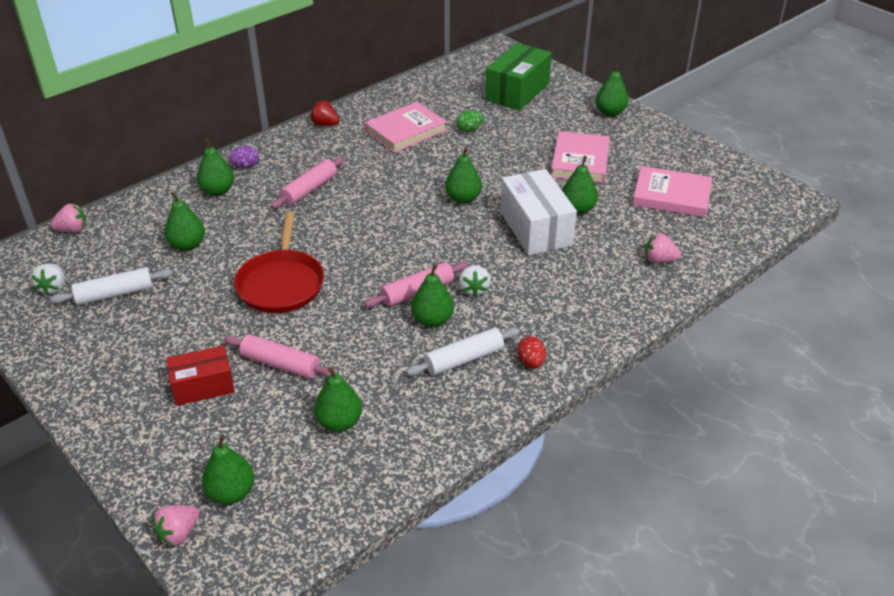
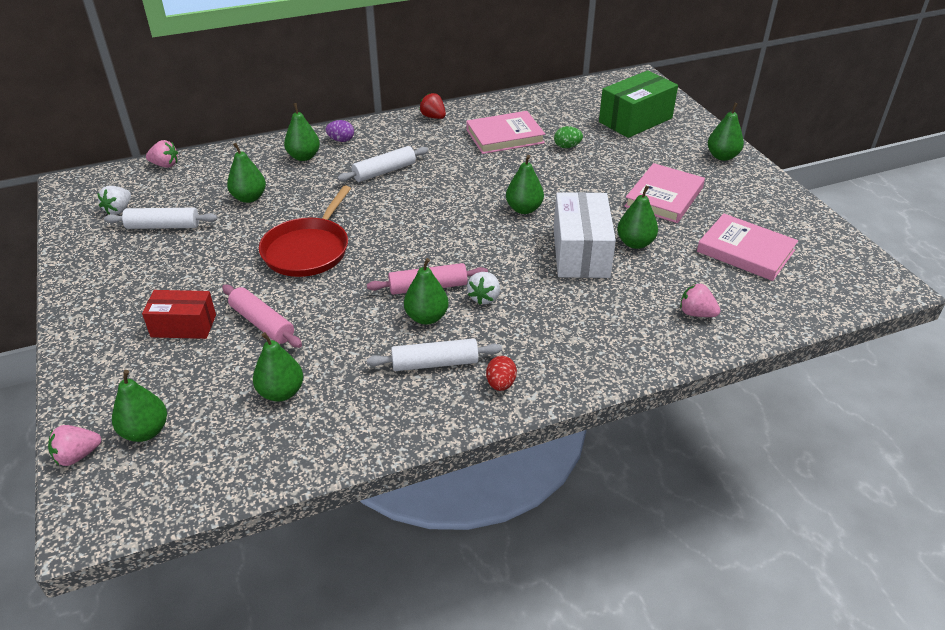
camera: 20 degrees right, 0 degrees up
(309, 189) = (384, 171): pink rolling pin -> white rolling pin

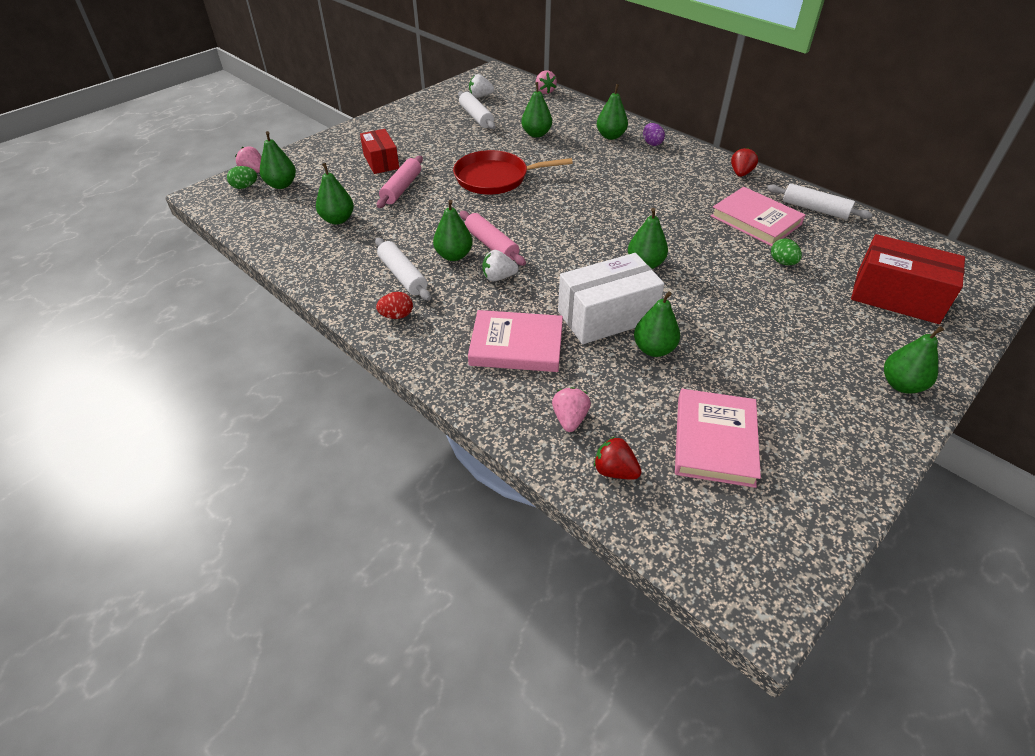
camera: 65 degrees right, 5 degrees up
(111, 472) = (245, 187): none -> green egg
(384, 171) = (628, 176): white rolling pin -> white rolling pin (815, 209)
(635, 120) = (896, 297): green box -> red box
(664, 197) = (760, 352): pink book -> pink book (516, 345)
(760, 308) = (615, 471): none -> red strawberry

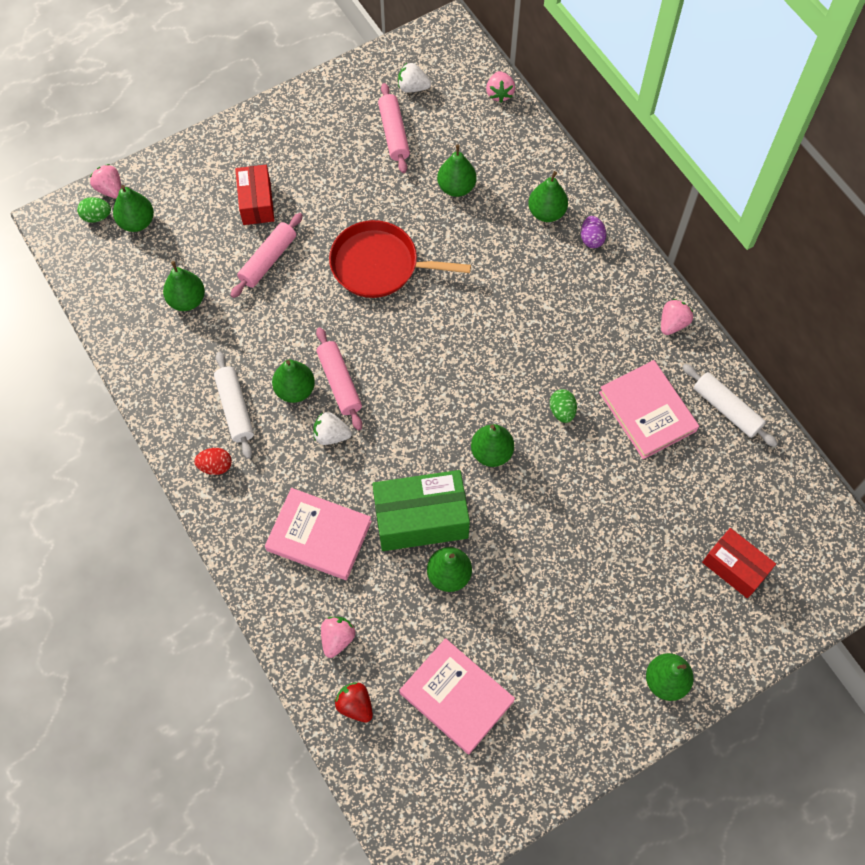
camera: 15 degrees right, 20 degrees up
(476, 117) = (394, 133): white rolling pin -> pink rolling pin
(607, 316) = (421, 519): white box -> green box
(715, 440) = (456, 697): pink book -> pink book turned 75 degrees counterclockwise
(740, 173) = (673, 323): red strawberry -> pink strawberry
(782, 262) = (641, 486): green egg -> green egg (562, 411)
(896, 297) = (735, 567): red box -> red box, size x0.63

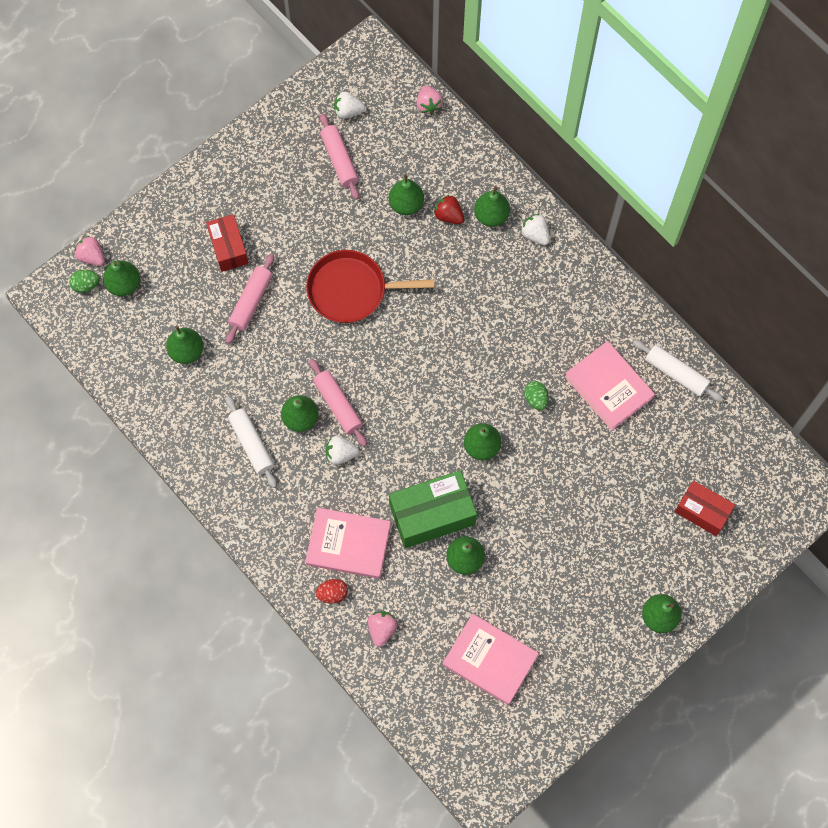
camera: 10 degrees left, 5 degrees up
(215, 466) = (246, 498): red egg -> red egg (332, 594)
(355, 705) = (408, 681): red strawberry -> red strawberry (448, 216)
(591, 239) = (535, 235): purple egg -> white strawberry
(673, 323) = (618, 303): pink strawberry -> none

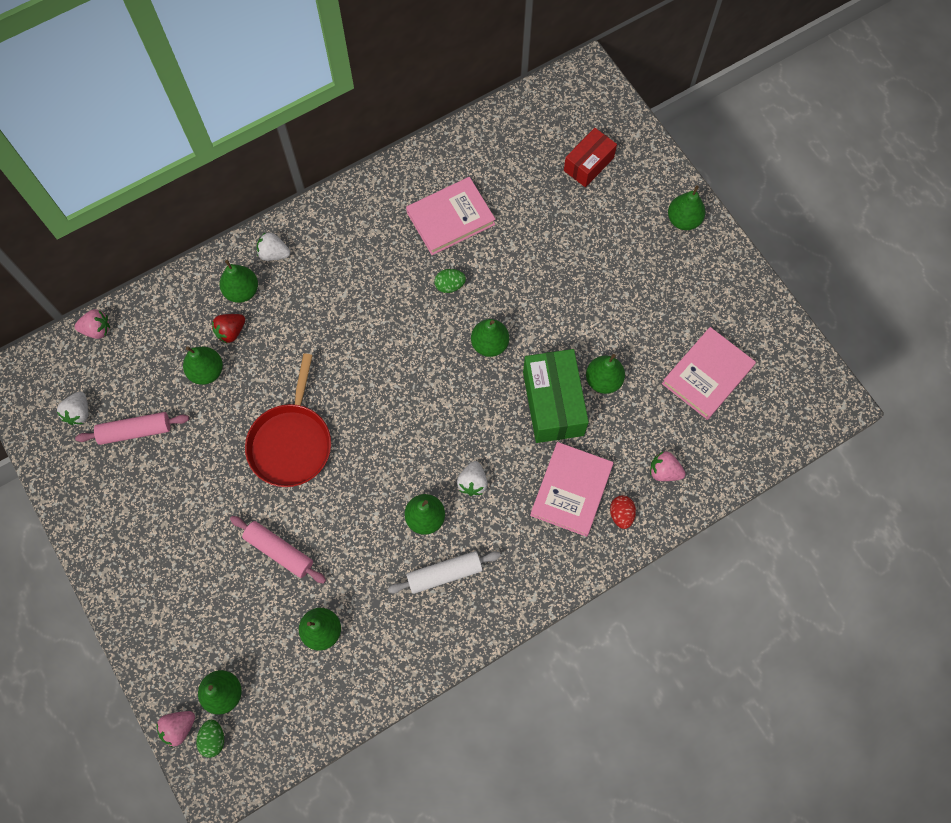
camera: 80 degrees left, 0 degrees up
(228, 248) = (209, 566): red box -> none
(338, 405) = (418, 476): pink rolling pin -> none
(535, 235) = (274, 253): white strawberry -> white strawberry turned 45 degrees clockwise
(676, 373) = (449, 158): white rolling pin -> none

